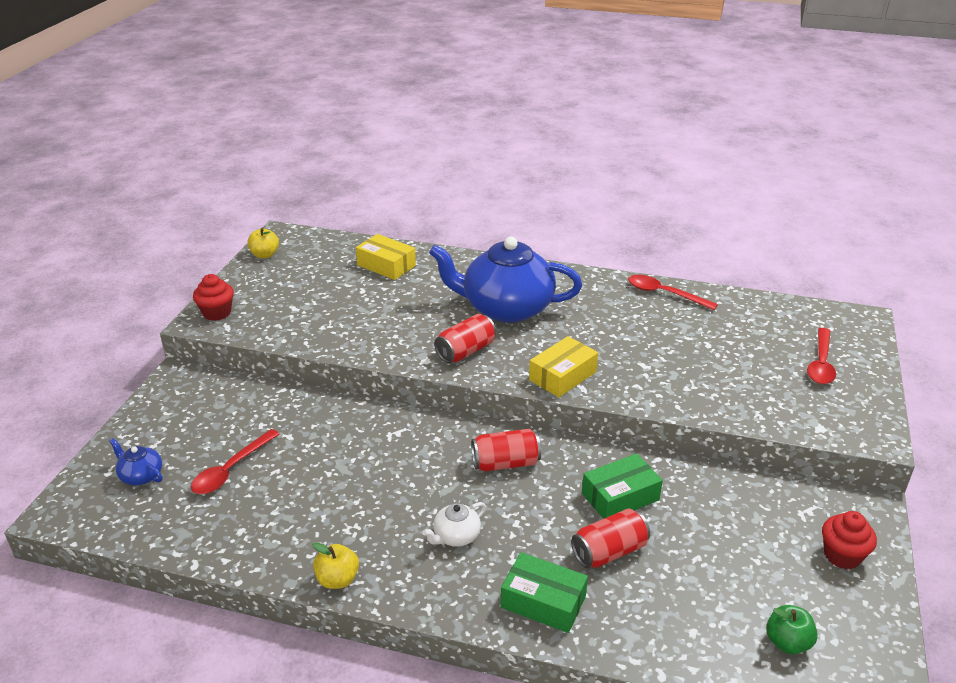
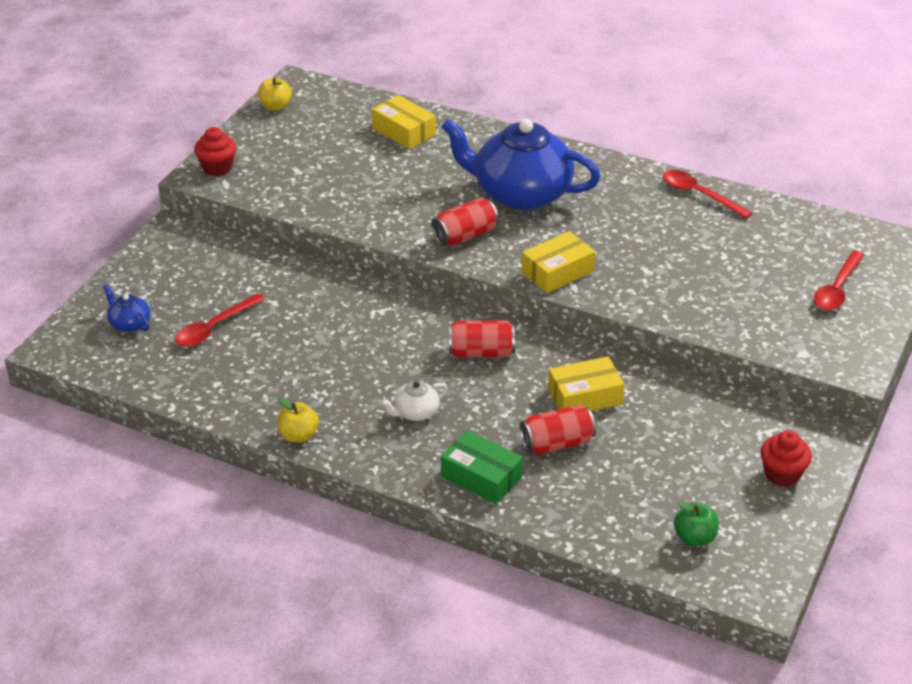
camera: 10 degrees right, 5 degrees up
(620, 497) = (585, 396): green box -> yellow box

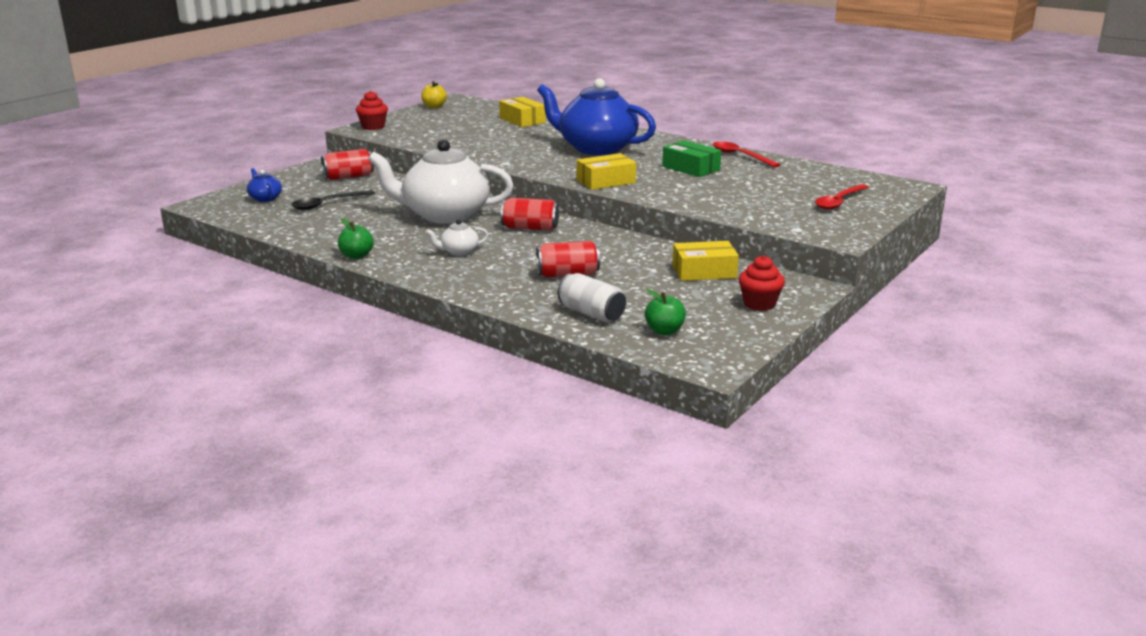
camera: 10 degrees right, 15 degrees down
(214, 328) = (327, 204): red spoon -> black spoon
(298, 435) = (356, 256): yellow apple -> green apple
(368, 335) = (444, 215): none -> white teapot
(465, 235) = (541, 162): red can -> red can (348, 177)
(481, 477) = (493, 286): green box -> green box (691, 168)
(585, 396) = (604, 254): yellow box -> yellow box (704, 272)
(607, 515) = (591, 313): none -> white can

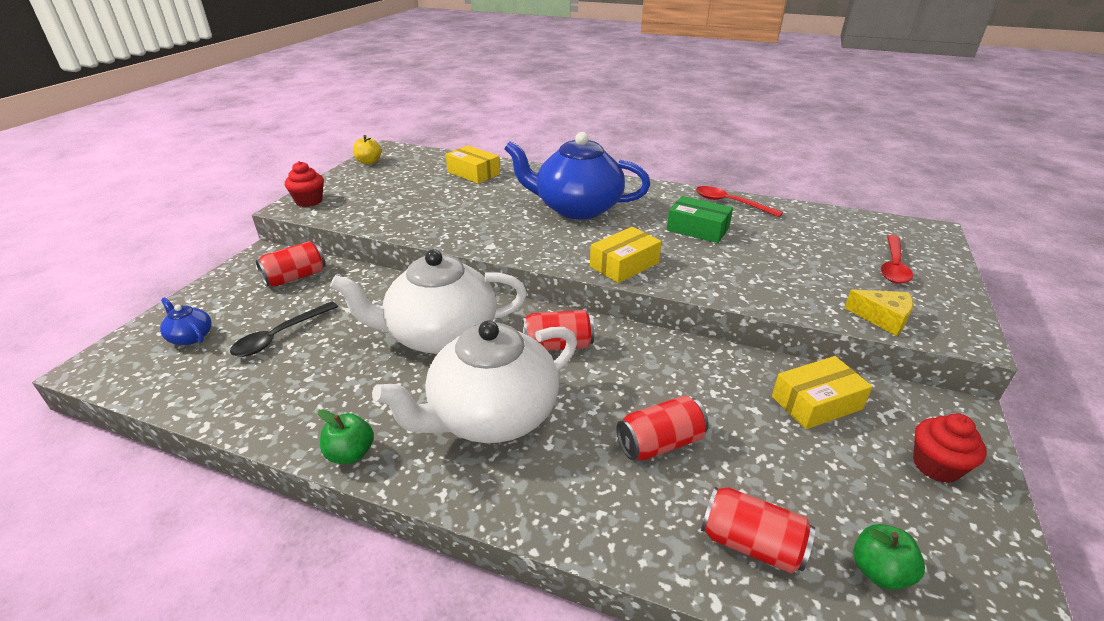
camera: 15 degrees left, 10 degrees up
(458, 251) = (491, 415): white teapot -> white teapot, size x2.46
(591, 313) = (751, 544): white can -> red can
(786, 225) = (882, 318): none -> yellow cheese

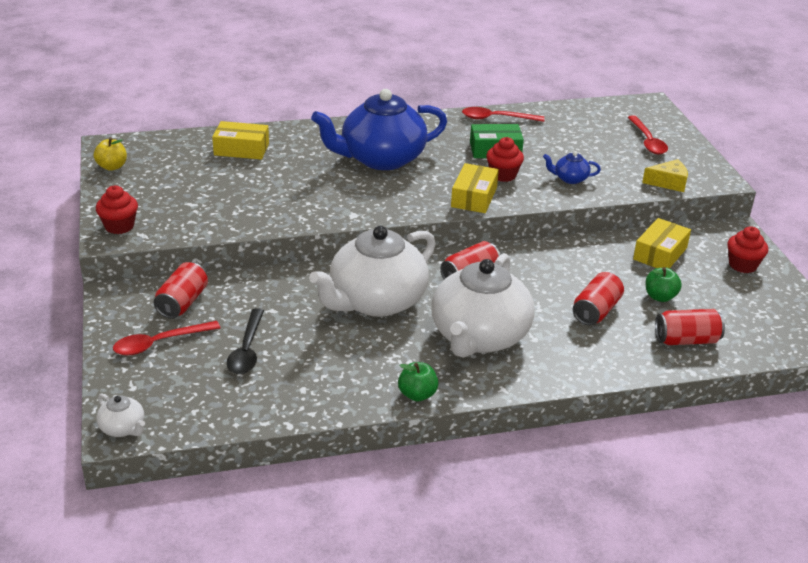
camera: 35 degrees left, 0 degrees up
(100, 365) = (123, 428): none -> white teapot
(190, 336) = (167, 380): blue teapot -> blue teapot (570, 179)
(232, 303) = (159, 343): none -> red spoon
(679, 253) = (503, 175): none -> red cupcake
(879, 571) = (750, 326): green apple -> green apple (660, 297)

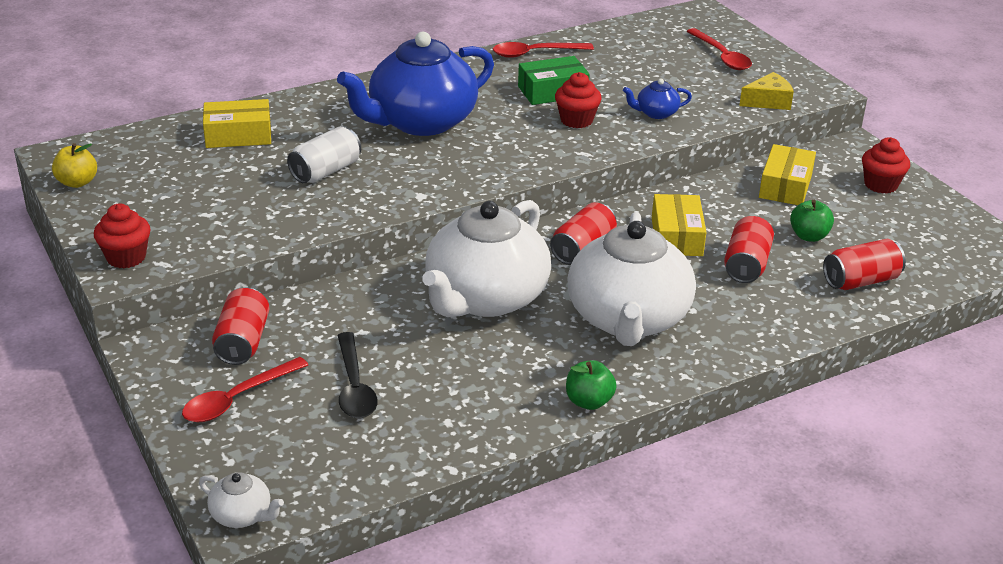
camera: 15 degrees left, 0 degrees up
(292, 185) = (326, 171): none -> white can
(474, 197) = (555, 152): yellow box -> yellow box (677, 236)

